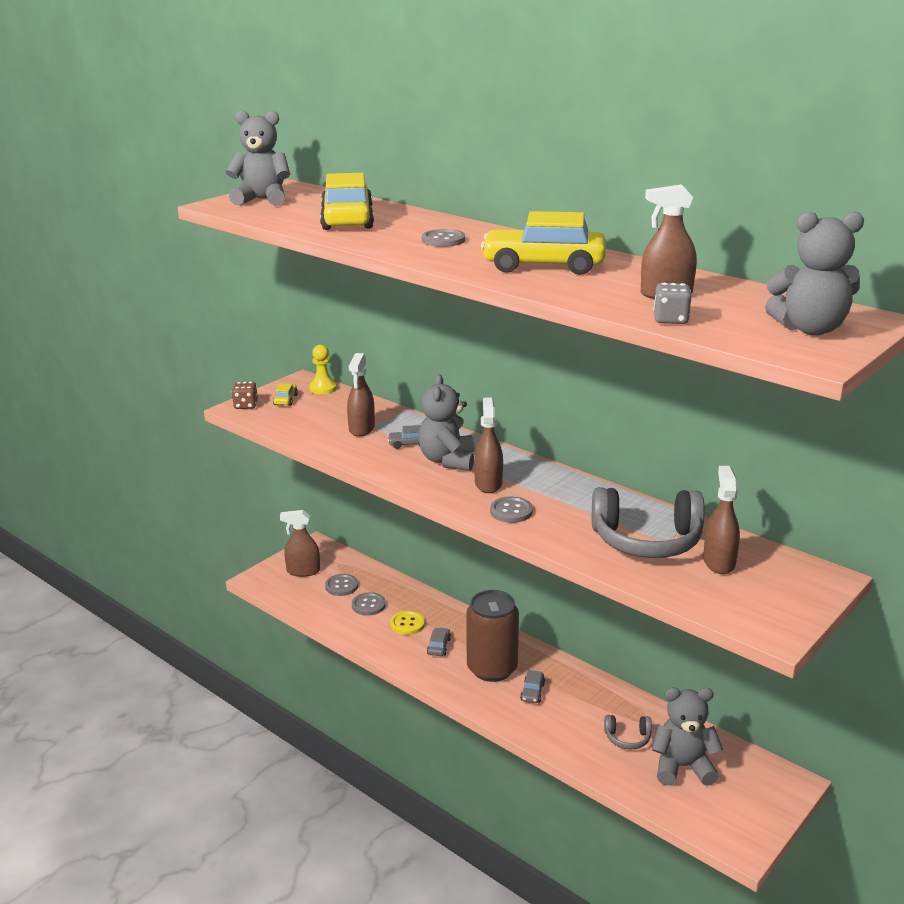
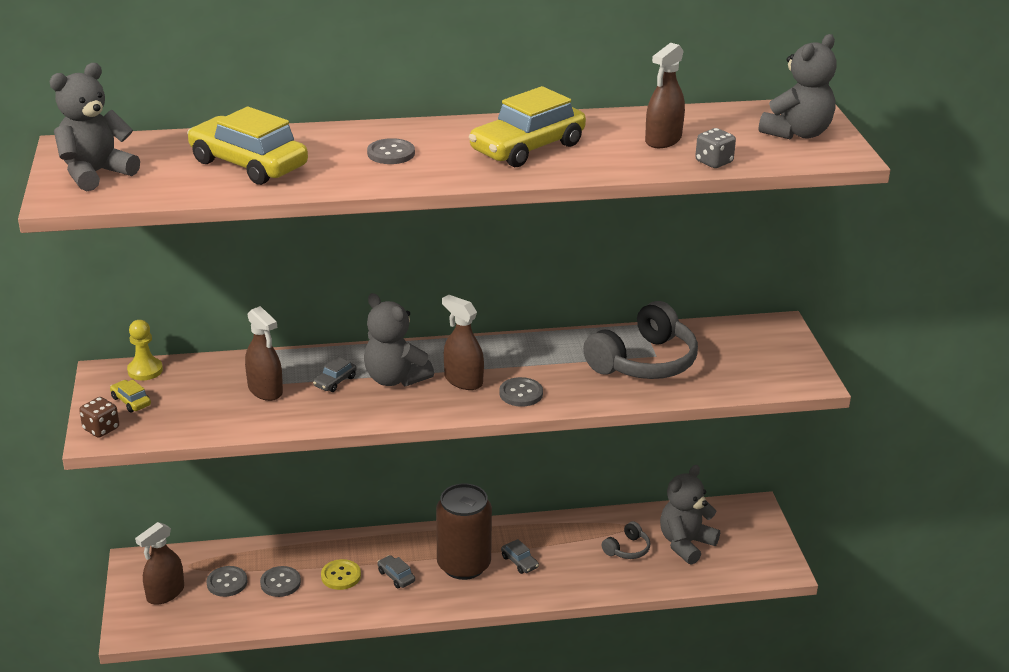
camera: 50 degrees left, 5 degrees up
(719, 562) = (709, 351): brown spray bottle -> none

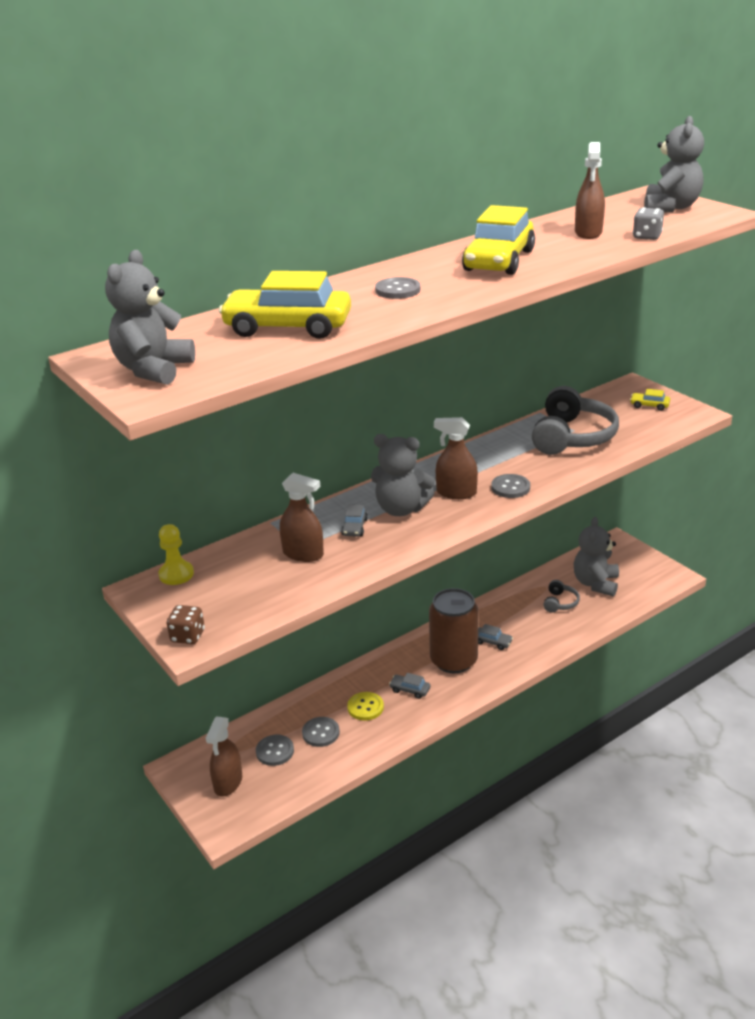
camera: 25 degrees left, 0 degrees up
(131, 401) = (191, 604): yellow car -> yellow car (649, 405)

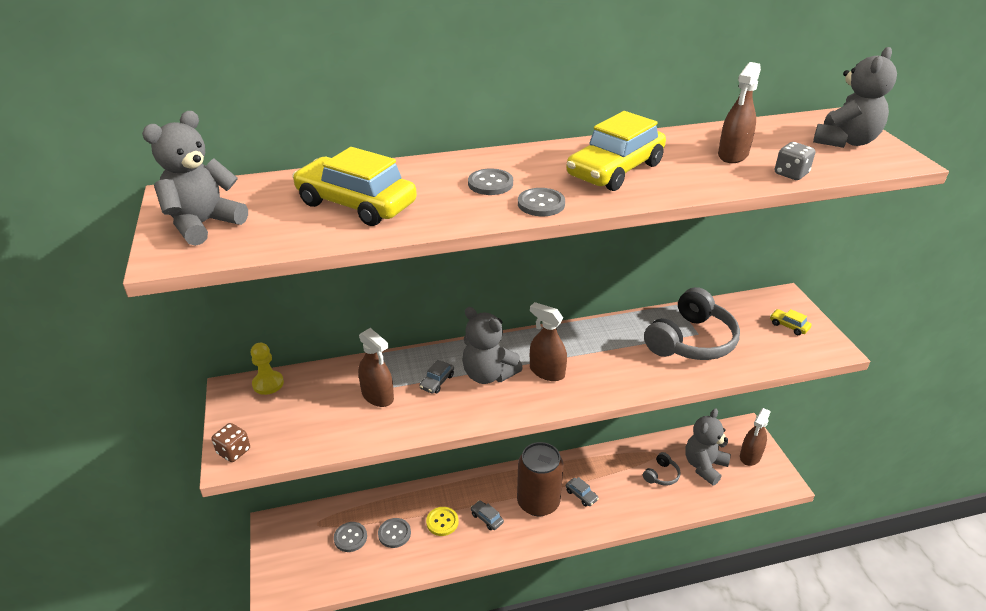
camera: 20 degrees right, 5 degrees up
(228, 782) = (300, 553): brown spray bottle -> brown spray bottle (750, 456)
(510, 487) = (599, 381): grey button -> grey button (541, 204)

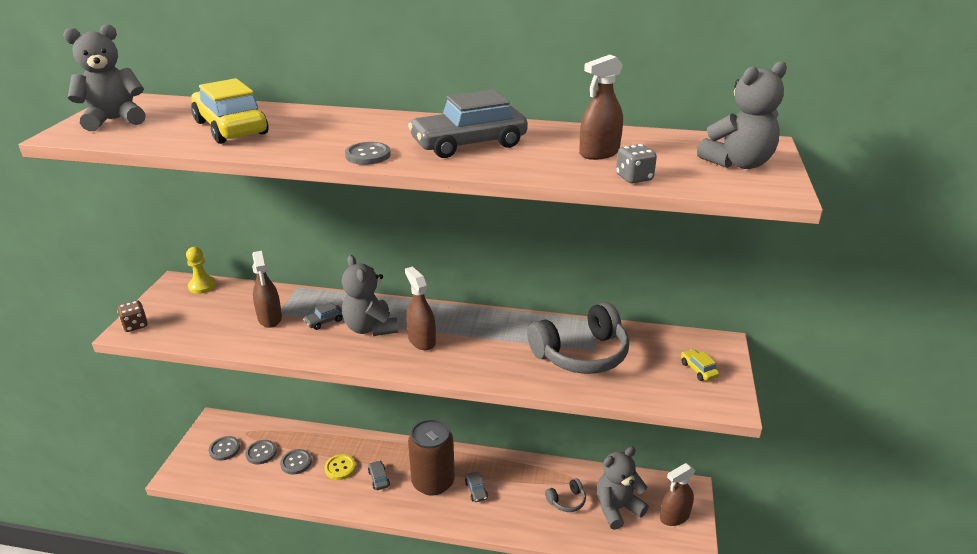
camera: 25 degrees right, 5 degrees down
(490, 184) = (350, 134): grey button -> grey button (224, 449)
(615, 170) = (469, 144): yellow car -> grey car

